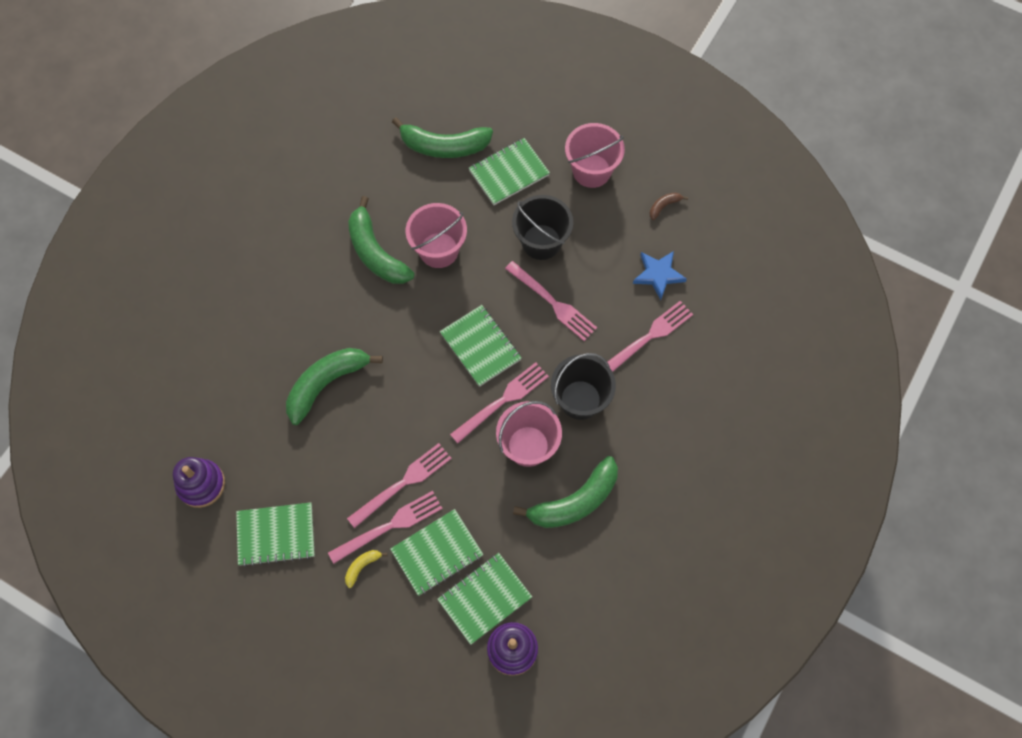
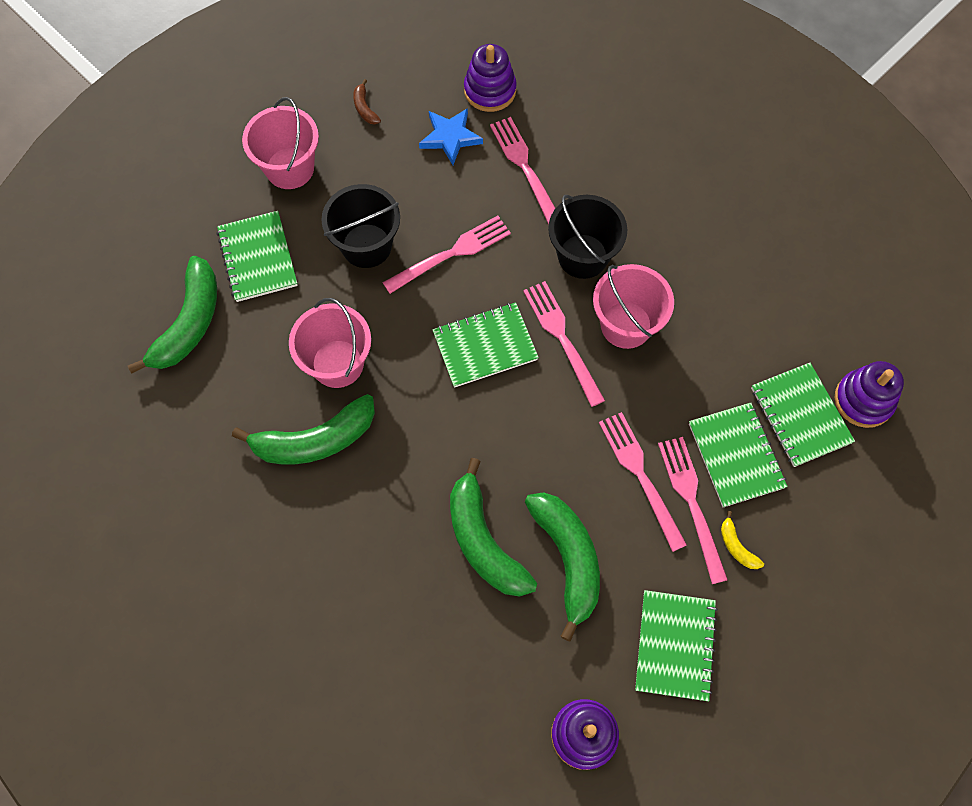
camera: 75 degrees left, 0 degrees up
(575, 501) = (704, 293): green banana -> green banana (568, 559)
(714, 293) = (490, 90): none -> purple stacking toy

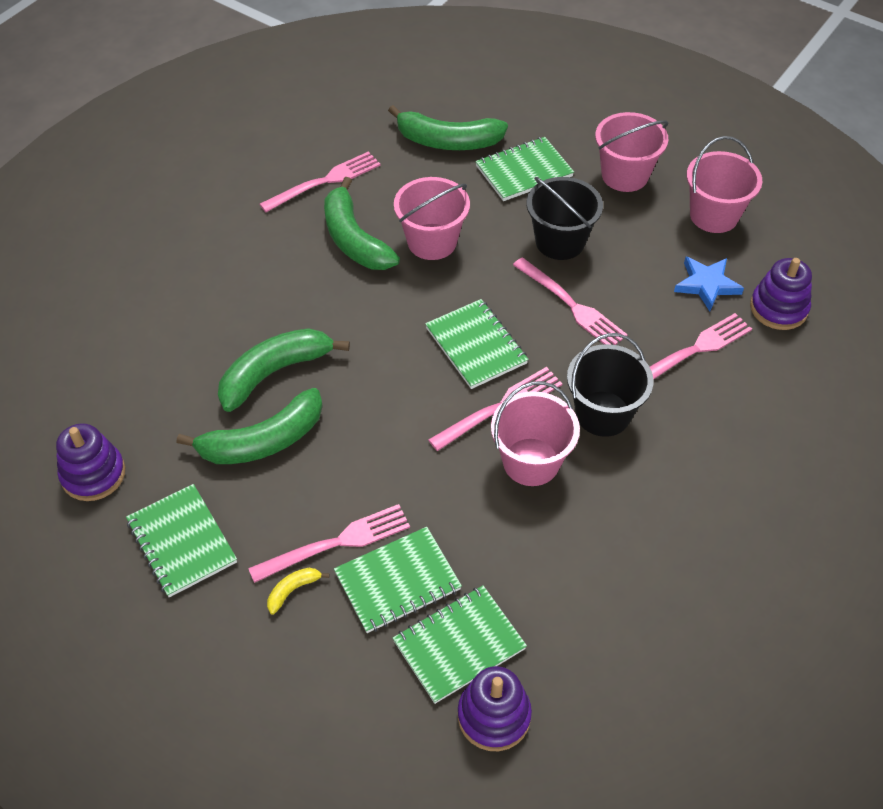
camera: 80 degrees right, 15 degrees down
(365, 108) = (714, 215): brown banana -> pink bucket
(640, 475) = (360, 492): pink fork -> pink fork (325, 181)
(675, 645) = (182, 542): green notebook -> green notebook turned 60 degrees clockwise

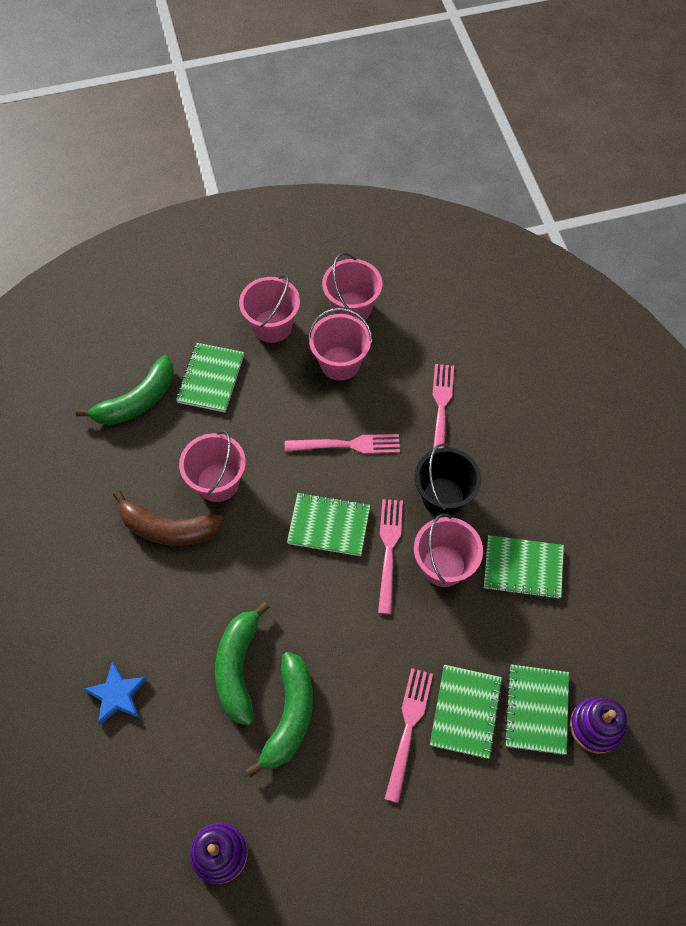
camera: 50 degrees left, 10 degrees up
(182, 542) = (327, 828): green notebook -> green notebook (523, 568)
(293, 590) = (422, 781): yellow banana -> none
(325, 181) = (95, 506): pink fork -> none
(354, 239) = (168, 528): green banana -> brown banana
(560, 242) = (290, 408): black bucket -> none
(647, 245) = (340, 363): none -> pink bucket
(706, 285) = (400, 359): blue star -> blue star (117, 695)
(778, 308) = (451, 338): purple stacking toy -> none

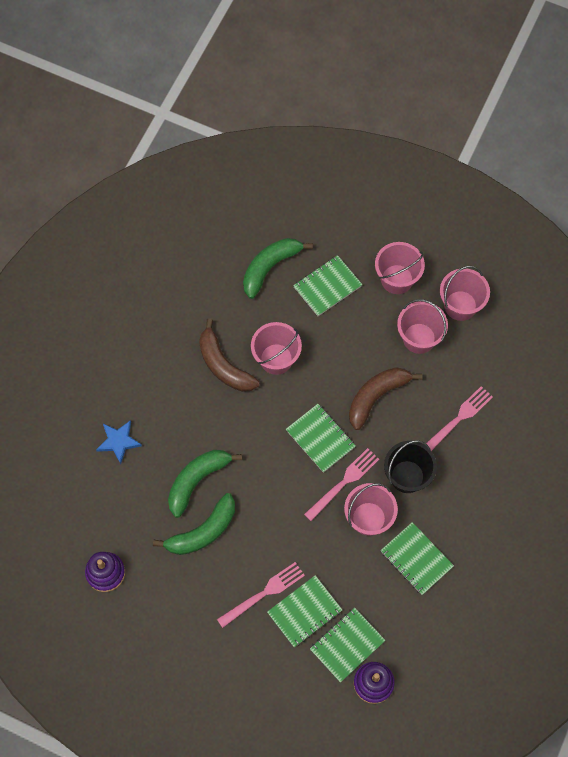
camera: 40 degrees right, 5 degrees up
(137, 401) = (270, 267): green banana -> green banana turned 135 degrees clockwise
(348, 445) = (376, 396): pink fork -> brown banana

